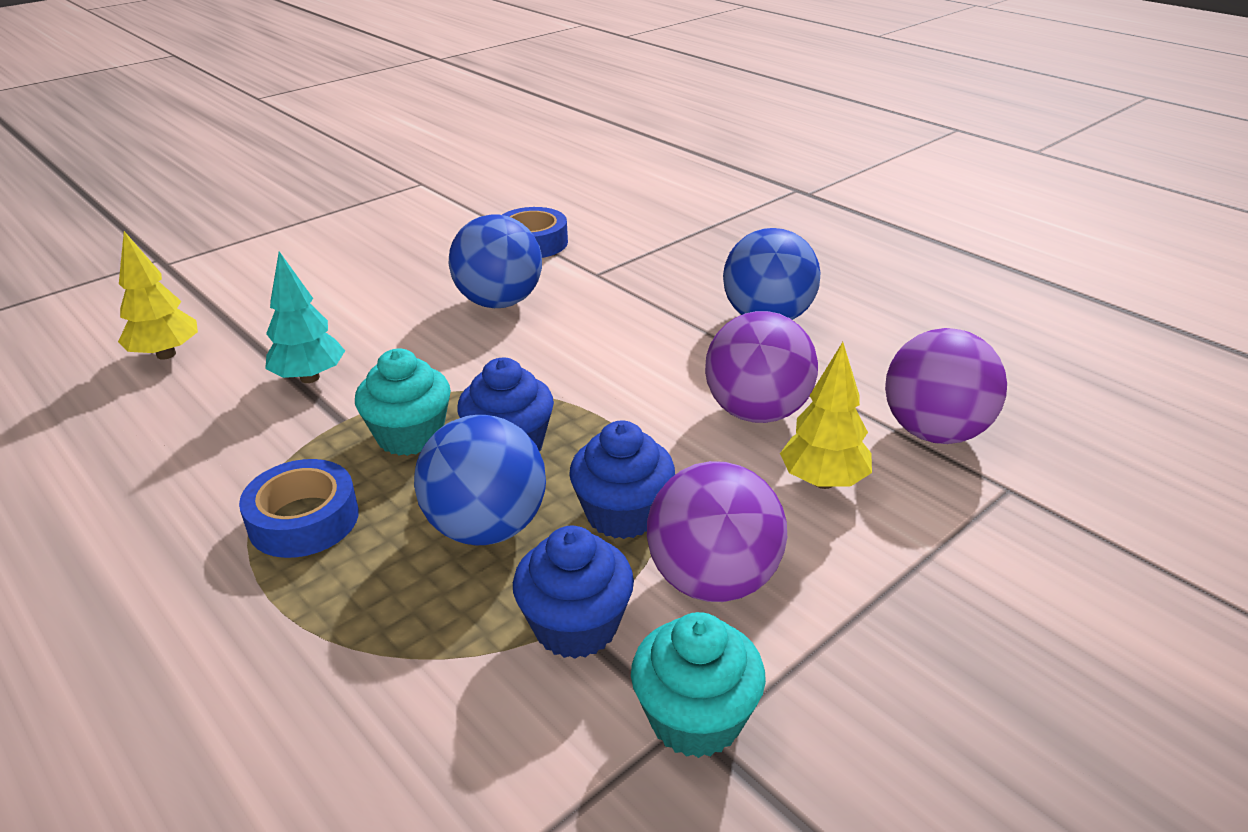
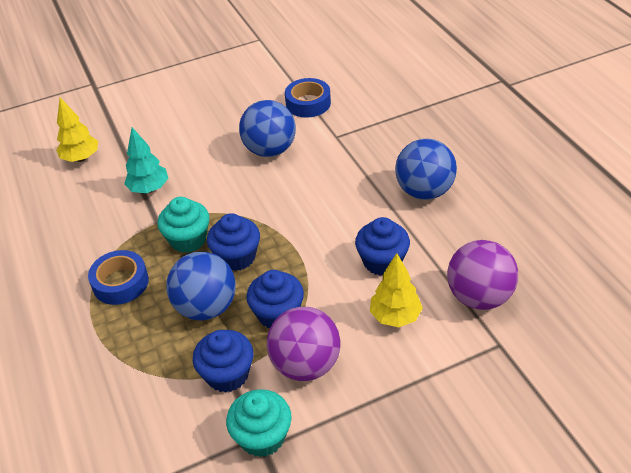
camera: 20 degrees right, 10 degrees up
(757, 412) = (382, 261): purple ball -> blue cupcake

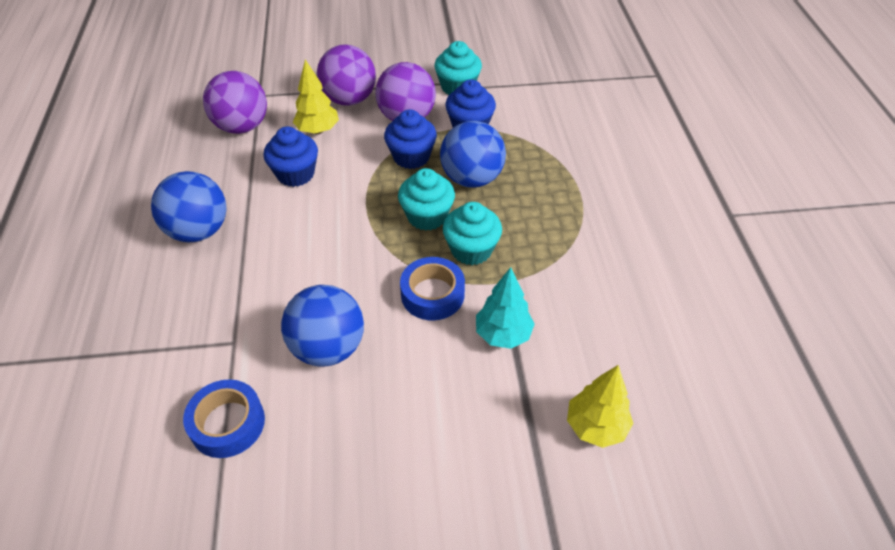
camera: 165 degrees left, 5 degrees up
(120, 283) = (550, 223): blue tape -> blue tape (432, 294)
(237, 257) = (427, 216): blue cupcake -> turquoise cupcake
(388, 372) = (349, 99): none -> purple ball

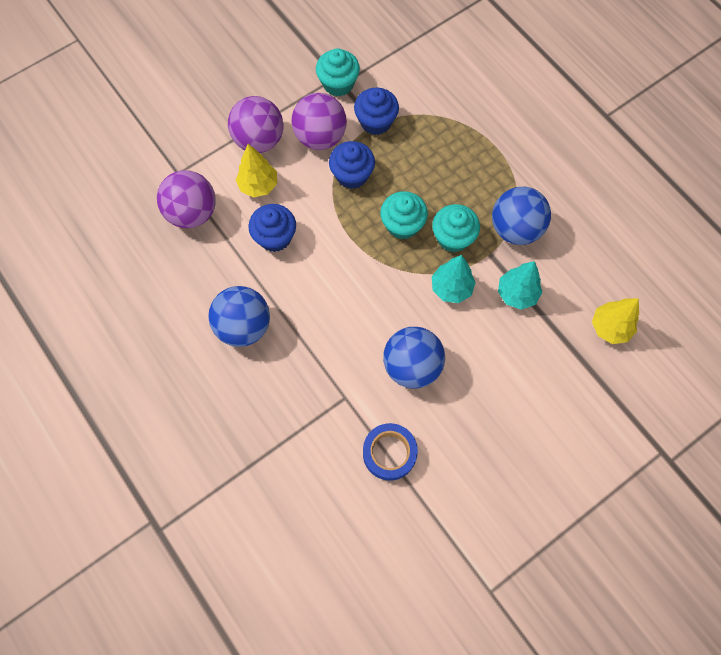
camera: 30 degrees left, 20 degrees up
(432, 294) = (451, 288): blue tape -> turquoise tree
(471, 178) = (411, 173): blue ball -> blue ball (515, 229)

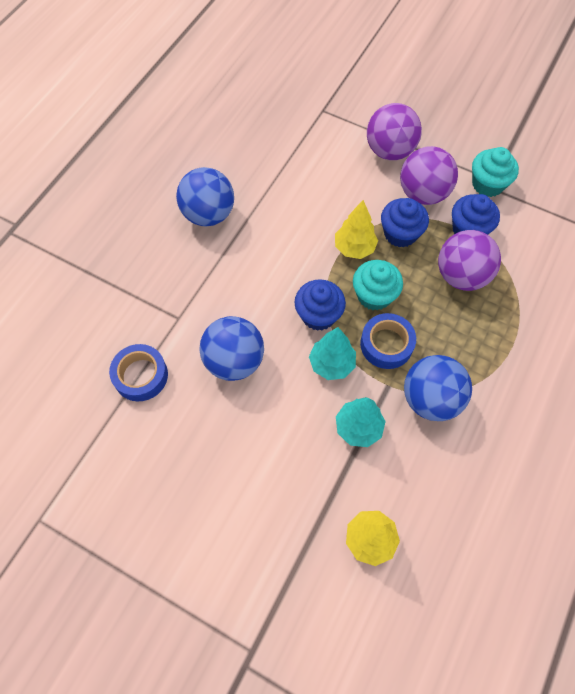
camera: 65 degrees right, 5 degrees down
(192, 213) = (292, 135): purple ball -> purple ball (461, 276)
(258, 185) = (345, 169): yellow tree -> yellow tree (354, 248)
(275, 237) = (303, 201): blue cupcake -> blue cupcake (318, 315)
(453, 237) = (386, 344): turquoise cupcake -> blue tape

